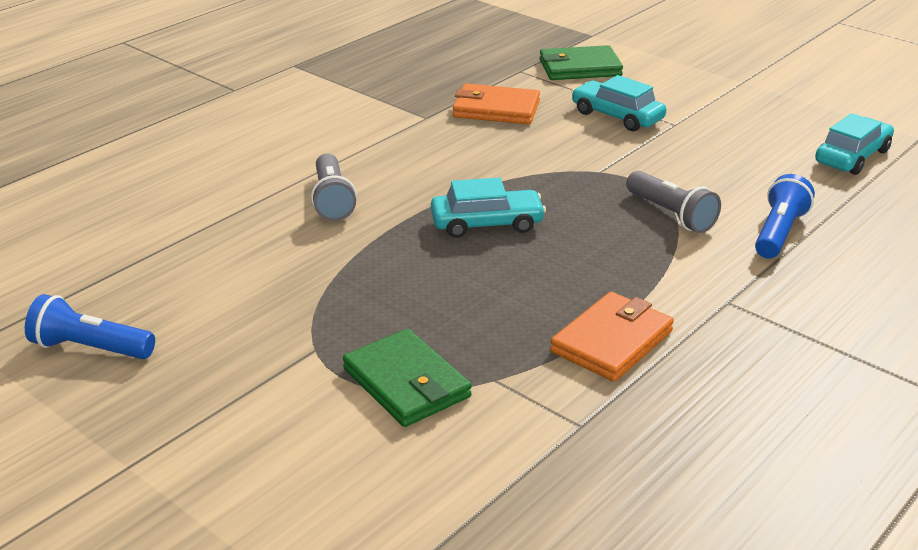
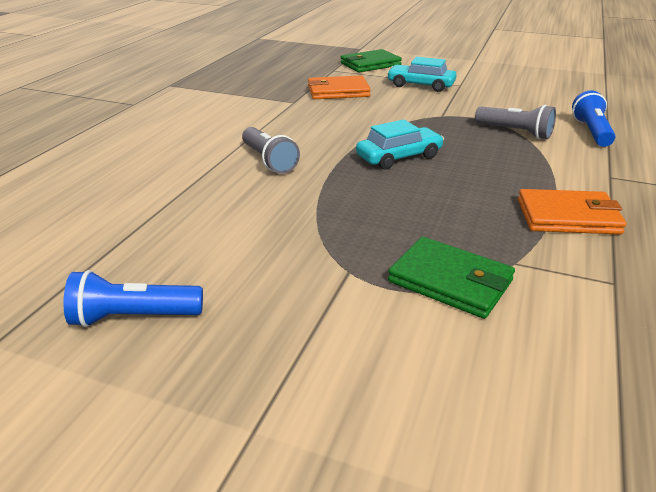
camera: 20 degrees left, 0 degrees up
(612, 341) = (568, 217): orange wallet -> orange wallet turned 75 degrees clockwise
(852, 157) = (581, 87): turquoise car -> none

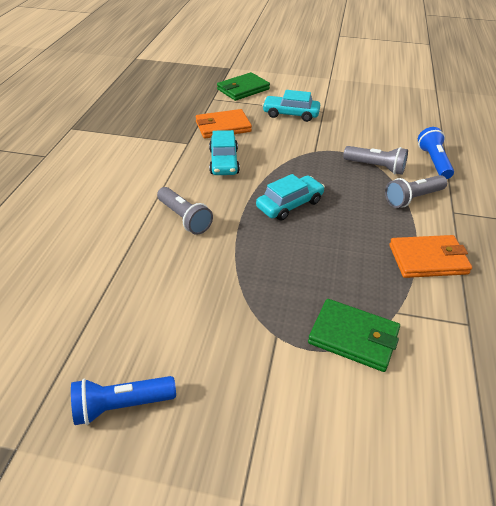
camera: 10 degrees left, 10 degrees up
(330, 118) = (224, 162): none -> turquoise car
(558, 161) = (413, 198): none -> grey flashlight

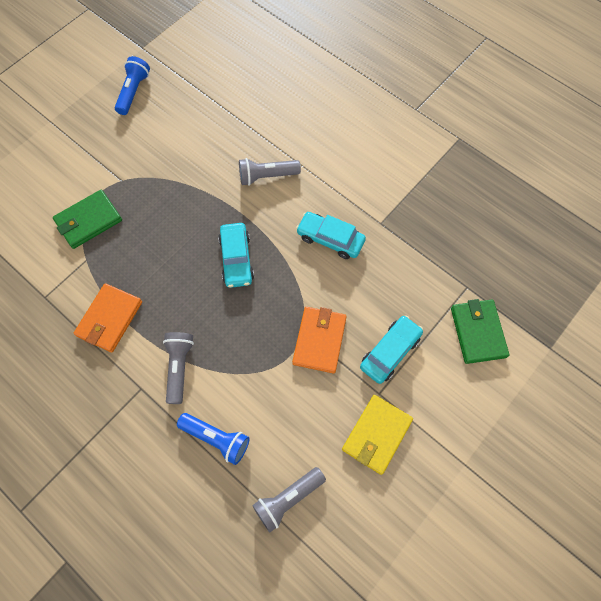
camera: 120 degrees right, 25 degrees up
(223, 127) = (396, 268): orange wallet -> orange wallet (319, 340)
(349, 106) = (376, 434): none -> yellow wallet
(376, 167) = (243, 370): grey flashlight -> grey flashlight (288, 499)

